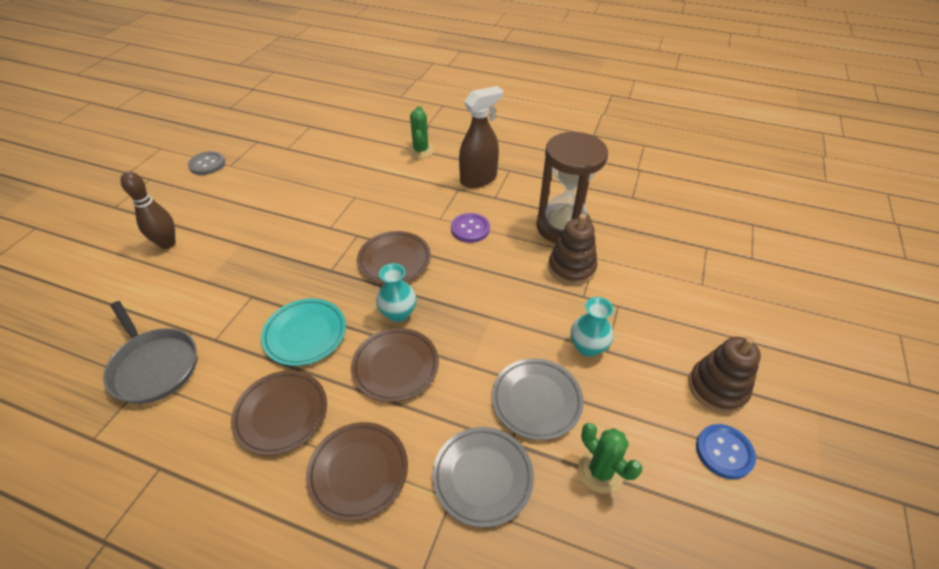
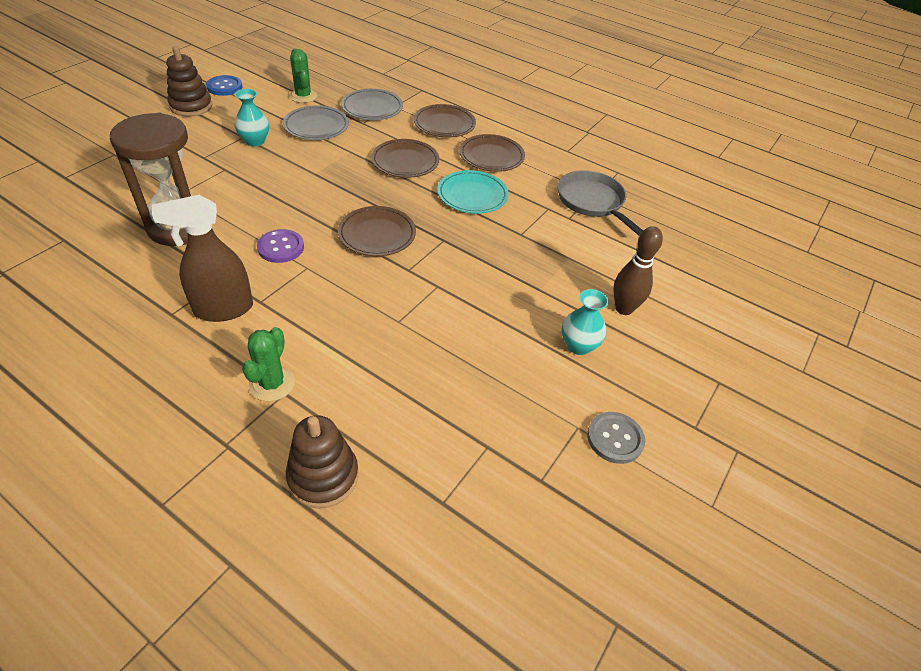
camera: 170 degrees left, 0 degrees up
(398, 313) = (390, 192): turquoise vase -> turquoise vase (578, 345)
(571, 268) = (212, 190): brown stacking toy -> brown stacking toy (323, 476)

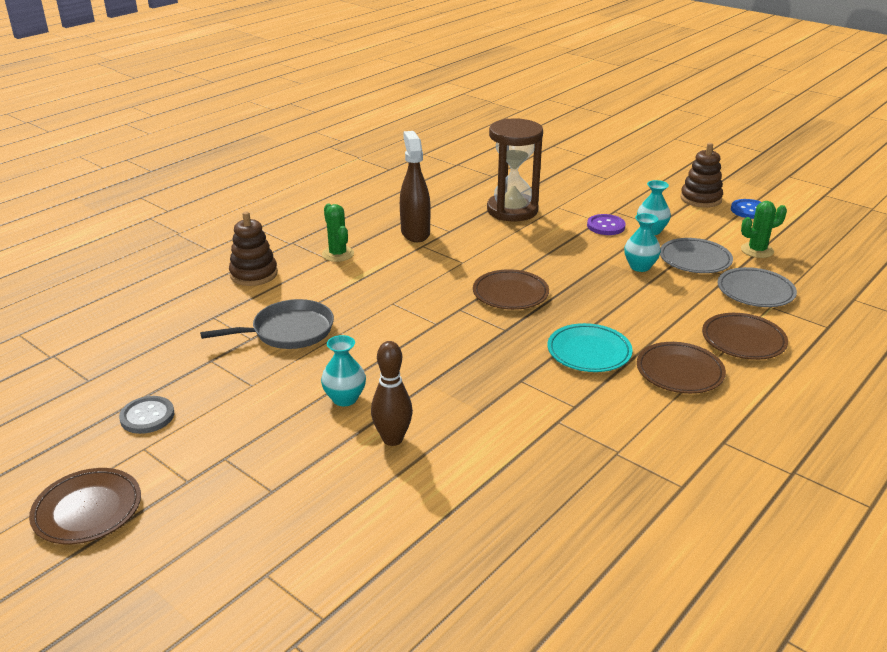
camera: 100 degrees right, 15 degrees down
(272, 384) = (338, 254): green cactus -> green cactus turned 45 degrees clockwise
(281, 247) = (488, 250): purple button -> purple button (606, 226)
(327, 155) = (640, 267): none -> turquoise vase
(405, 162) = (644, 311): brown plate -> brown plate (87, 510)
(592, 201) = (598, 447): grey pan -> grey pan (289, 331)
(615, 438) = (232, 404): grey button -> grey button (147, 416)

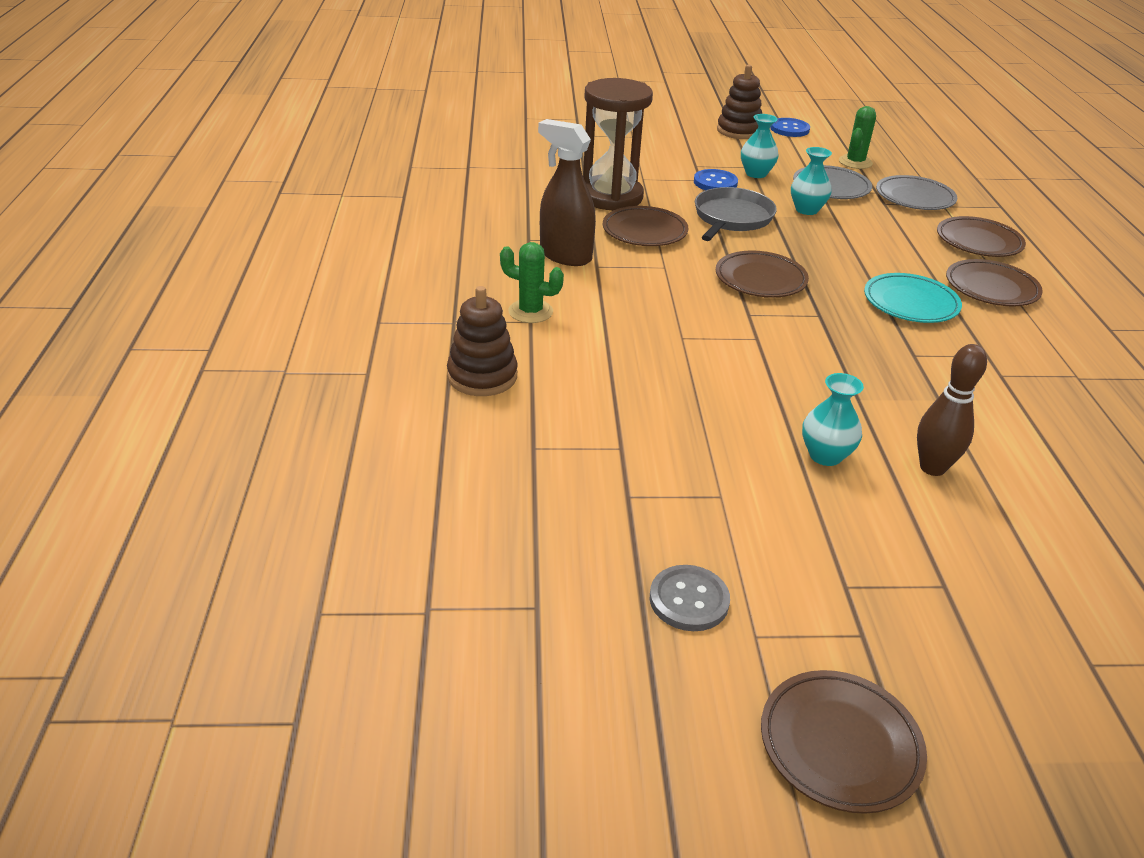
camera: 45 degrees left, 5 degrees up
(289, 331) = (644, 418): grey pan -> grey pan (731, 218)
(492, 238) = (644, 231): none -> brown plate
(606, 226) = (715, 182): purple button -> blue button

